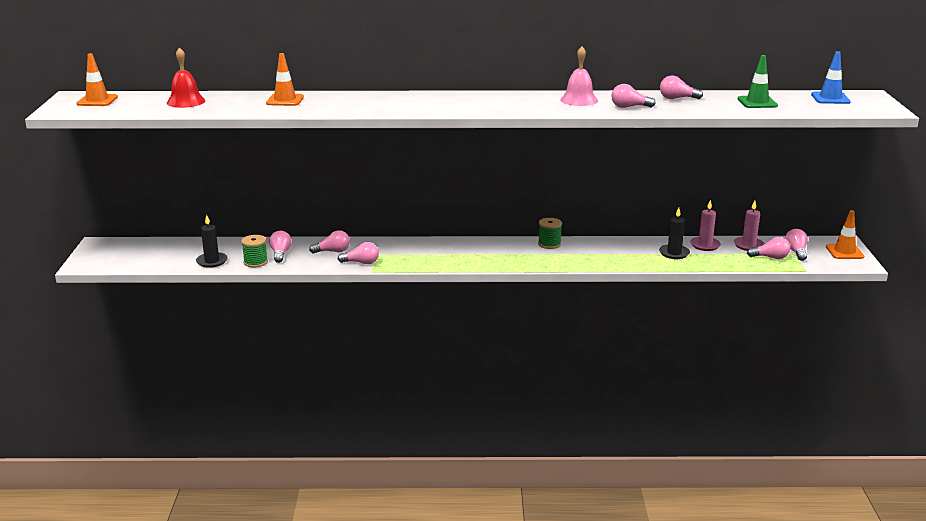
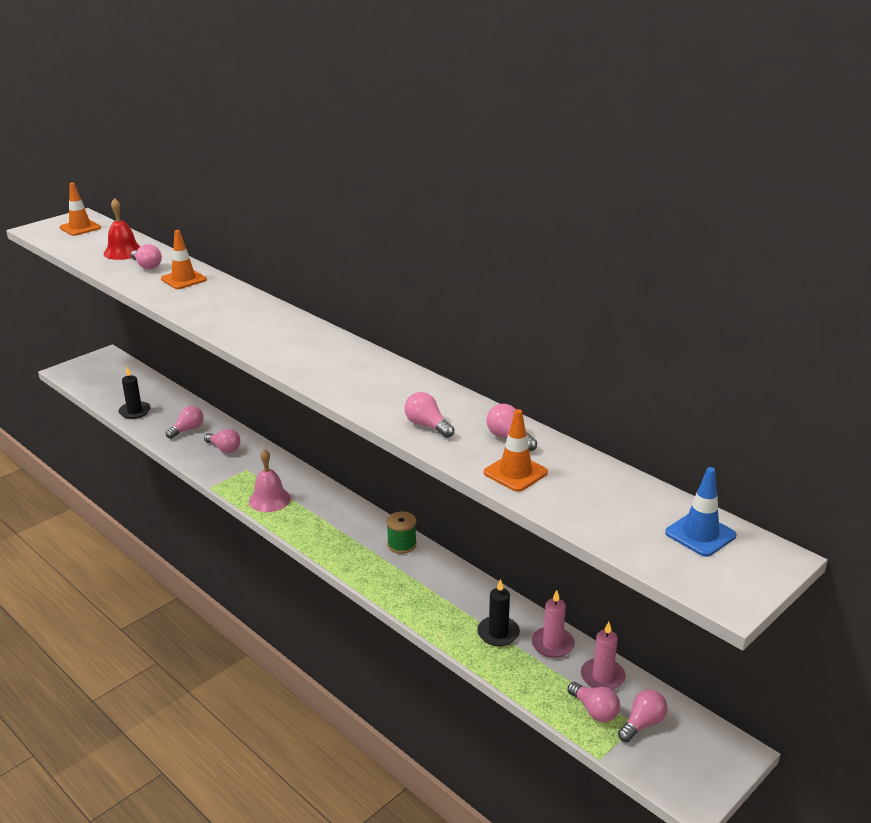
camera: 45 degrees right, 5 degrees up
(255, 262) = (157, 429): green spool -> none
(361, 263) = (220, 473): pink light bulb -> pink light bulb (147, 266)
(579, 100) = (405, 391): pink bell -> pink bell (269, 499)
(757, 102) = (585, 491): green traffic cone -> none
(844, 252) = (707, 766): orange traffic cone -> orange traffic cone (515, 473)

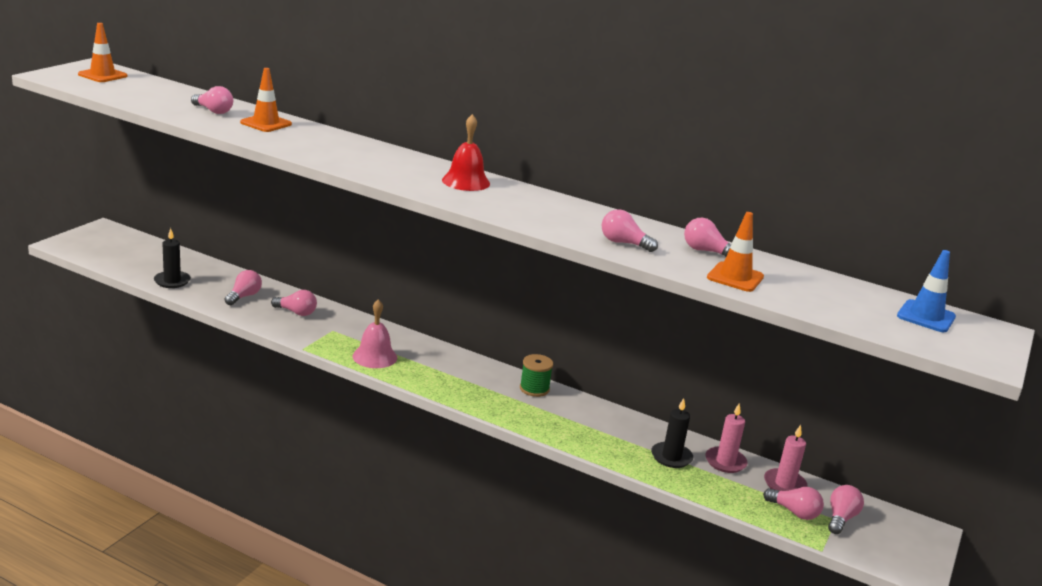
camera: 20 degrees left, 5 degrees down
(123, 252) = (174, 98): red bell -> red bell (466, 182)

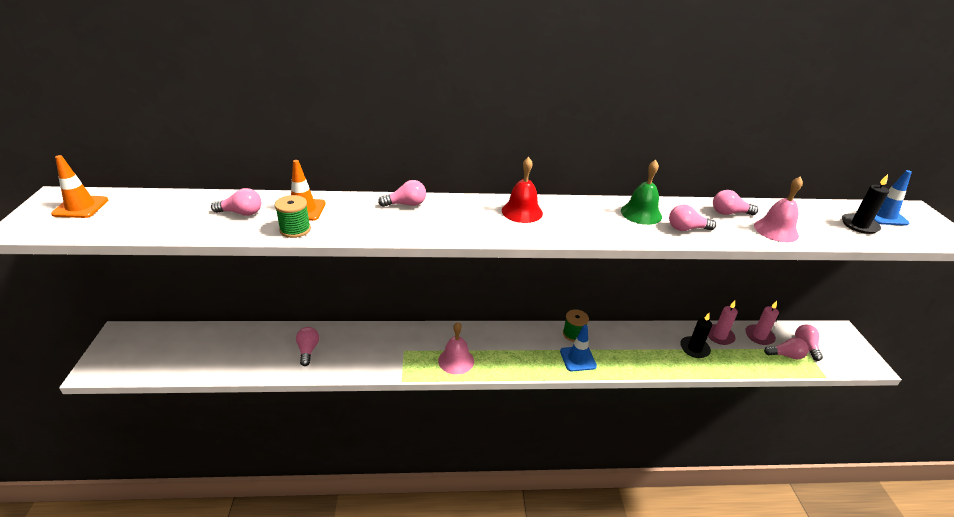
camera: 30 degrees left, 10 degrees up
(172, 281) = (235, 363): black candle -> black candle (859, 225)
(240, 132) = (295, 229): none -> green spool
(296, 312) = (362, 346): pink light bulb -> pink light bulb (406, 204)
(510, 407) = (578, 359): none -> blue traffic cone
(595, 220) = (641, 213): none -> green bell
(735, 277) = (776, 230): orange traffic cone -> pink bell

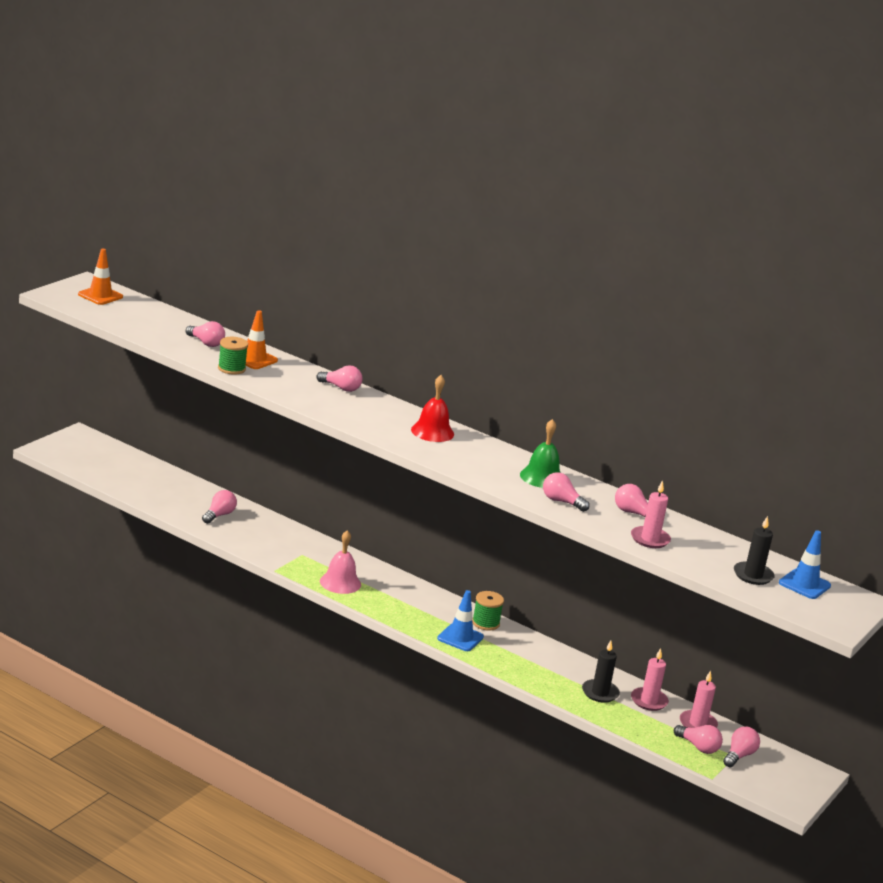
camera: 35 degrees right, 10 degrees down
(776, 230) = (650, 539): pink bell -> pink candle

